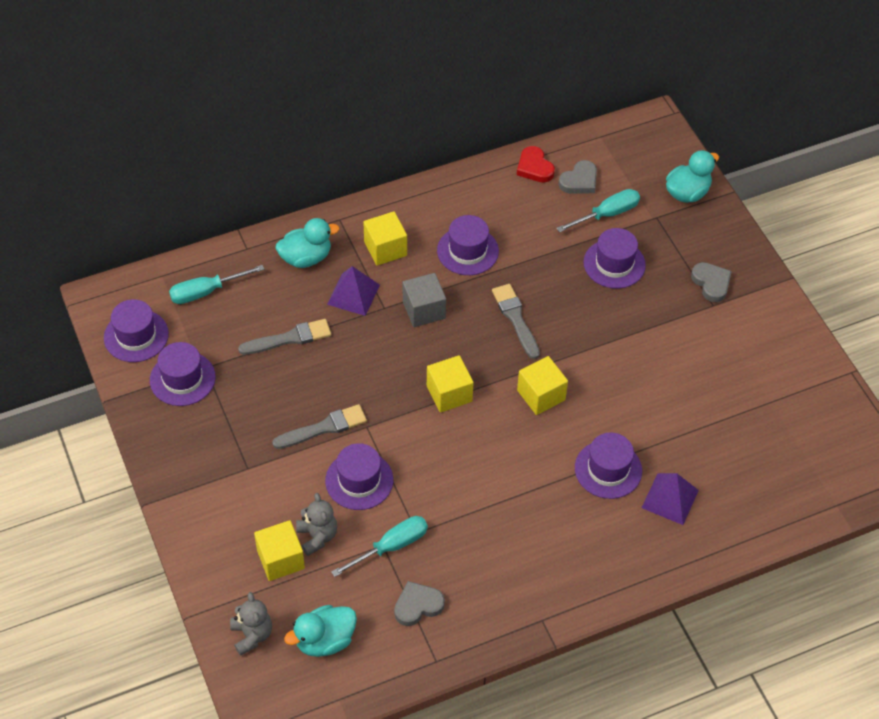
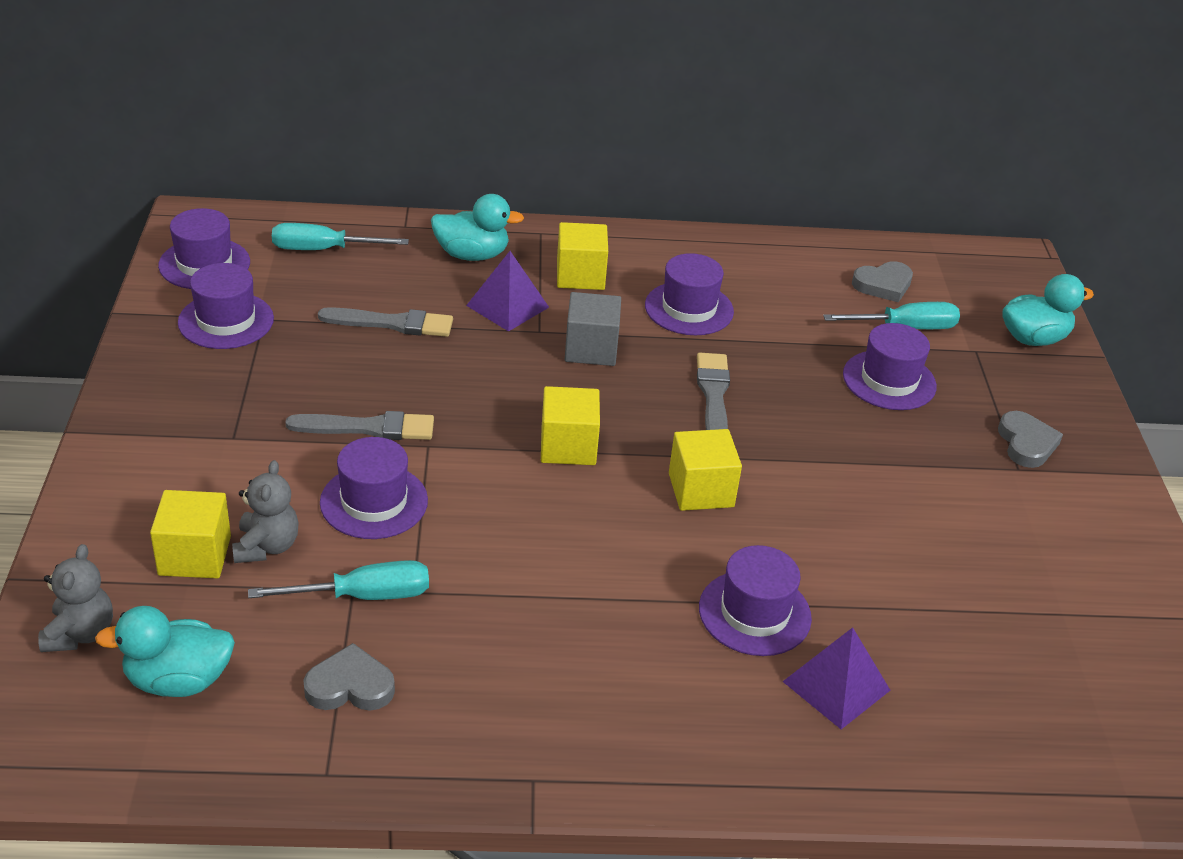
camera: 20 degrees right, 15 degrees down
(534, 167) = (828, 256): red heart -> none

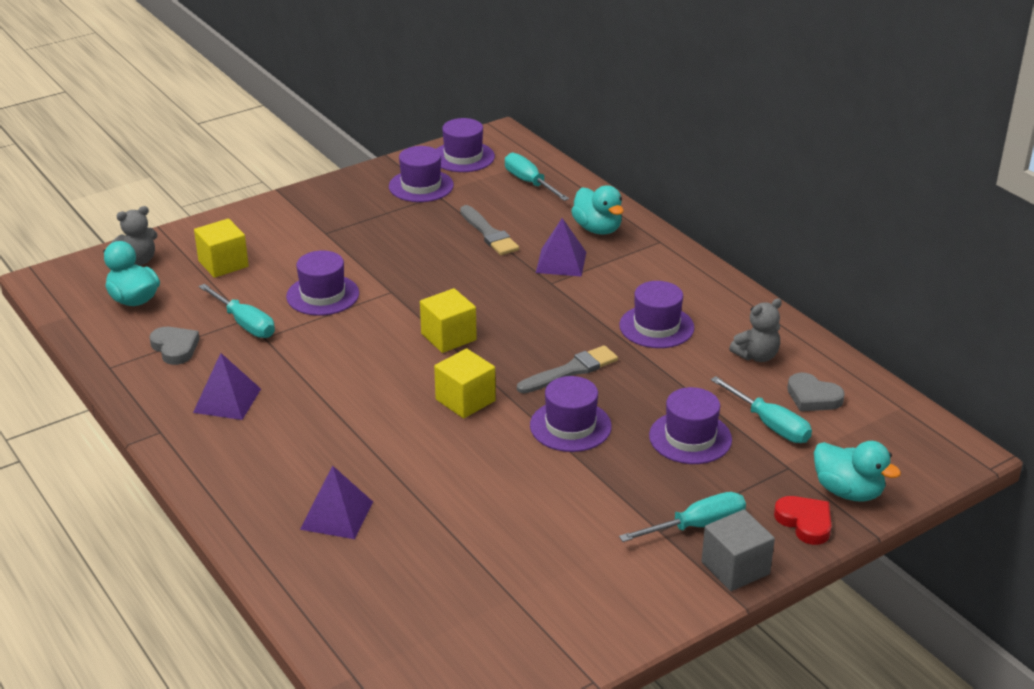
camera: 60 degrees right, 5 degrees down
(267, 546) = (252, 280): grey teddy bear -> grey teddy bear (756, 356)
(368, 428) = (383, 267): grey brush -> none
(522, 684) = (227, 400): none -> purple pyramid
(580, 275) = (633, 273): yellow cube -> none
(591, 349) = (558, 307): grey cube -> grey cube (735, 568)
(754, 613) = (370, 461): purple hat -> purple hat (570, 426)
(1026, 443) = (697, 526): grey heart -> turquoise screwdriver
(1061, 382) = (805, 522): none -> red heart

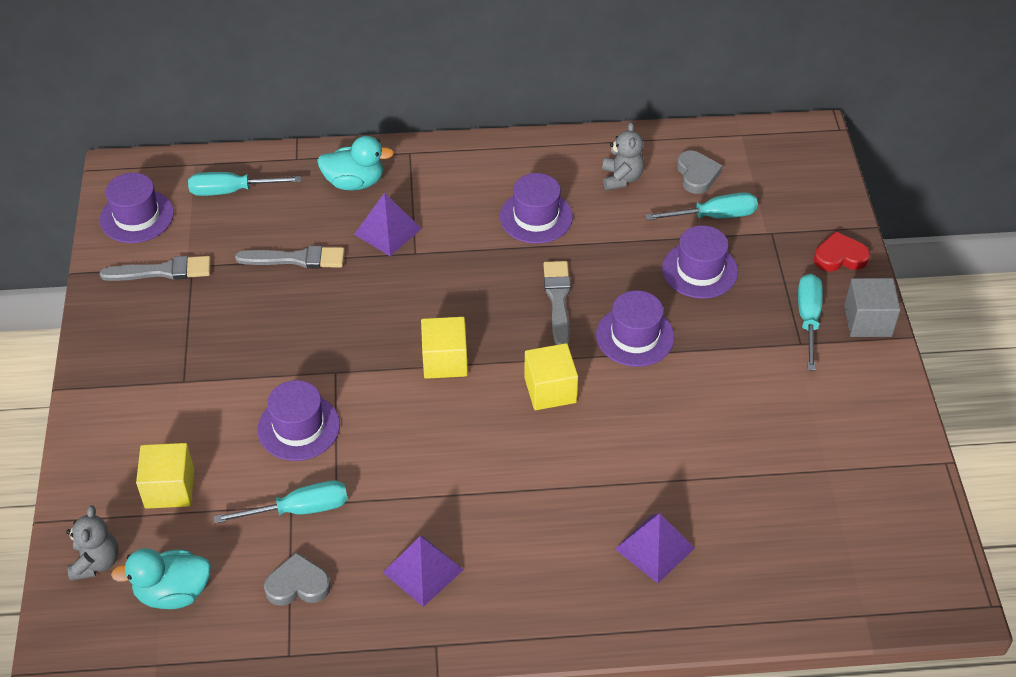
camera: 60 degrees left, 15 degrees up
(421, 186) = (162, 271): purple hat -> grey brush
(813, 397) = (697, 175): grey heart -> grey heart turned 75 degrees counterclockwise
(848, 491) = (819, 215): turquoise duck -> none

